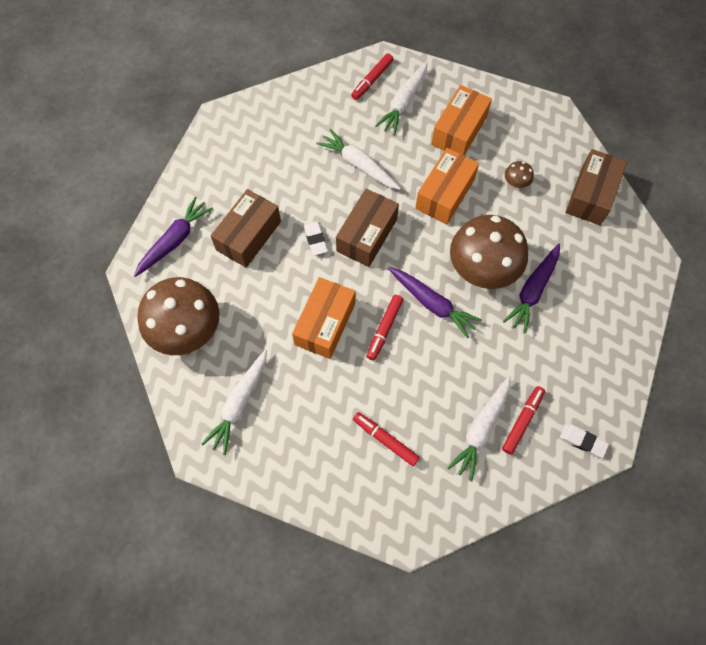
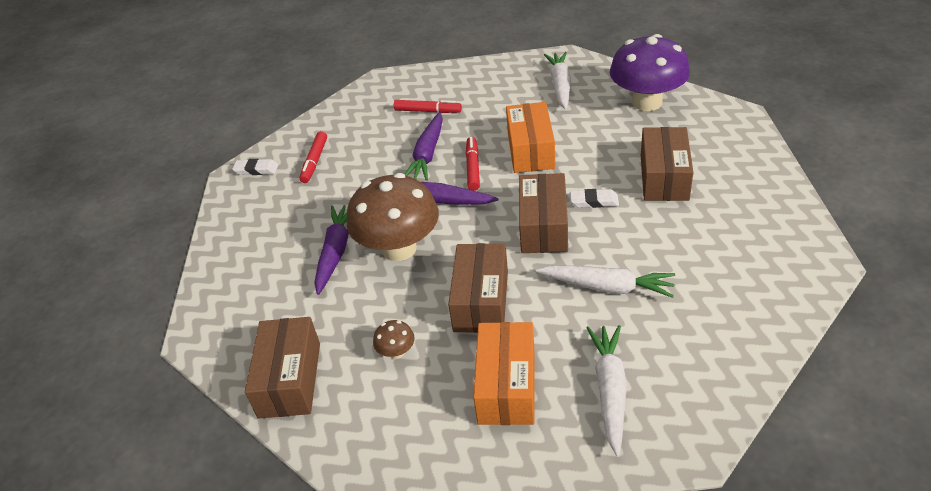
camera: 160 degrees right, 25 degrees down
(174, 241) = (730, 146): purple carrot -> purple carrot (427, 154)
(187, 330) = (647, 102): brown mushroom -> purple mushroom
(315, 239) = (594, 201): white eraser -> white eraser turned 45 degrees counterclockwise
(372, 80) = (681, 404): red marker -> none
(445, 194) = (481, 301): orange box -> brown box
(481, 429) = (349, 145): white carrot -> none

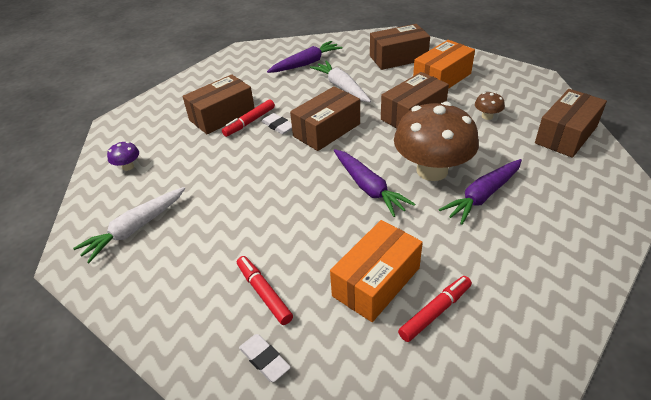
camera: 140 degrees left, 0 degrees up
(256, 170) = (511, 352): white eraser -> white eraser (264, 359)
(427, 154) = (325, 238): purple carrot -> purple carrot (306, 64)
(473, 168) = (310, 198): red marker -> red marker (249, 122)
(530, 150) = (254, 184): orange box -> orange box (376, 282)
(610, 391) = (398, 58): white carrot -> brown box
(647, 102) = (128, 166): purple mushroom -> purple mushroom, size x0.40

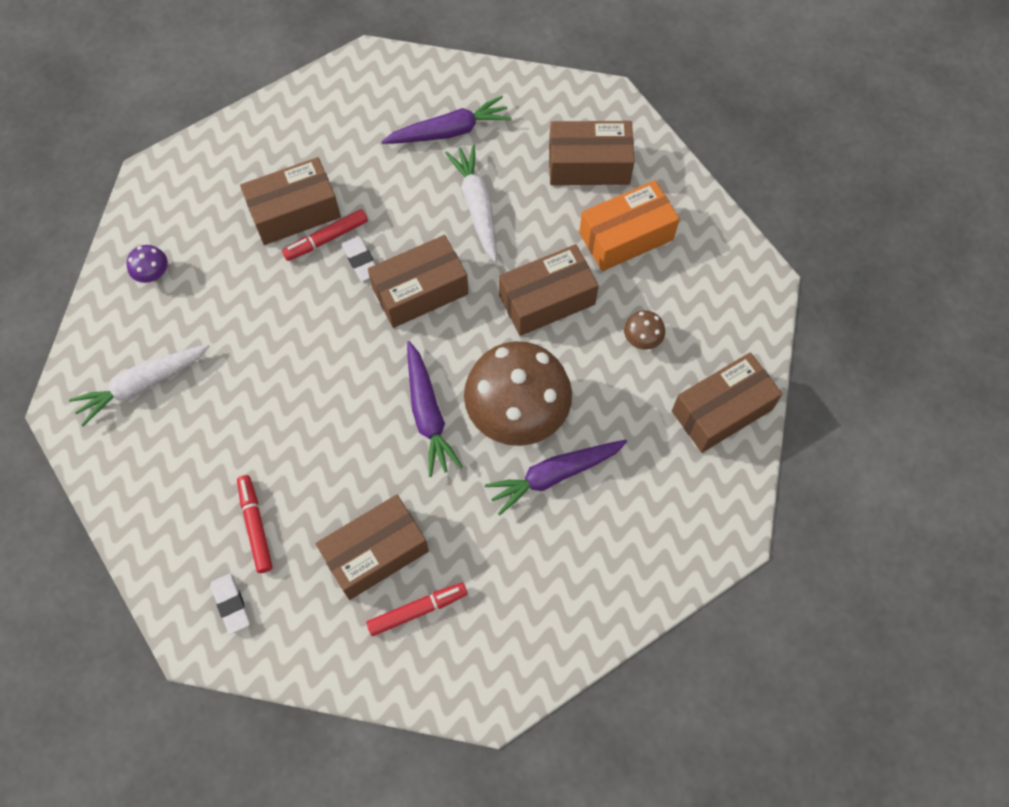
camera: 15 degrees right, 25 degrees up
(376, 282) = (375, 552): orange box -> brown box

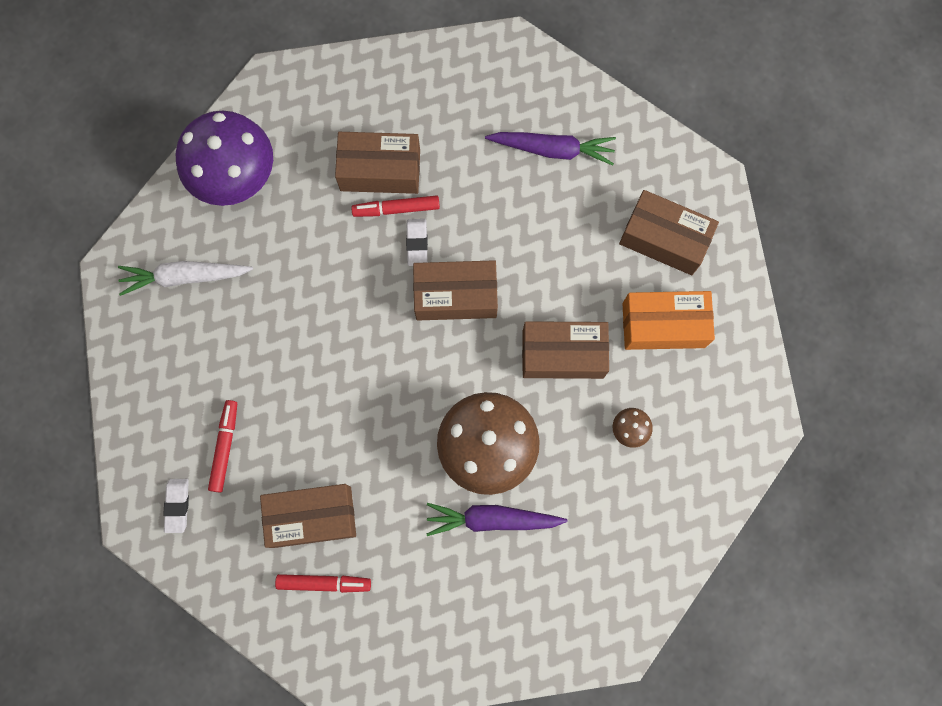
camera: 25 degrees right, 10 degrees up
(153, 273) = (235, 176): purple mushroom -> purple mushroom, size x2.48
(428, 413) = (410, 413): purple carrot -> none
(477, 207) = (543, 236): white carrot -> none
(721, 410) = (666, 529): brown box -> none

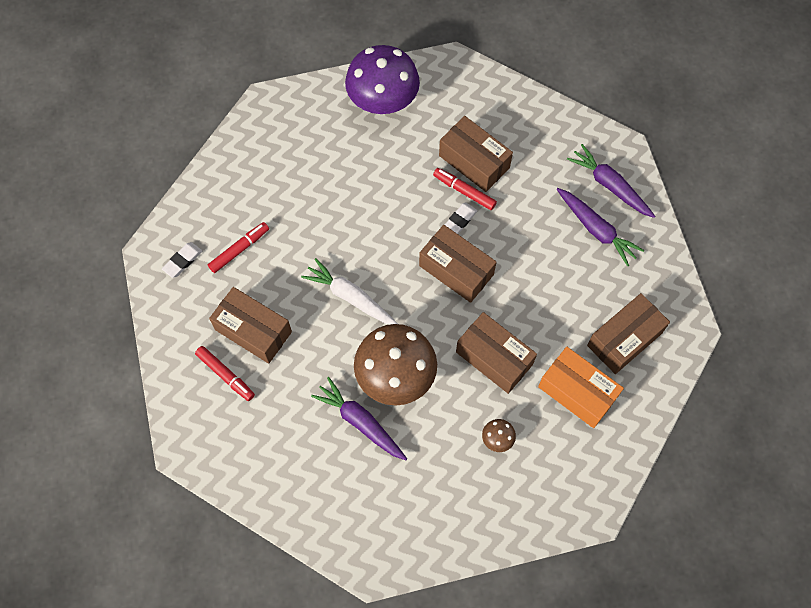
camera: 40 degrees right, 10 degrees down
(185, 277) = (303, 136): white carrot -> white carrot (351, 297)
(530, 94) = (610, 186): none -> purple carrot
(664, 239) = (624, 339): brown box -> brown box turned 75 degrees clockwise

